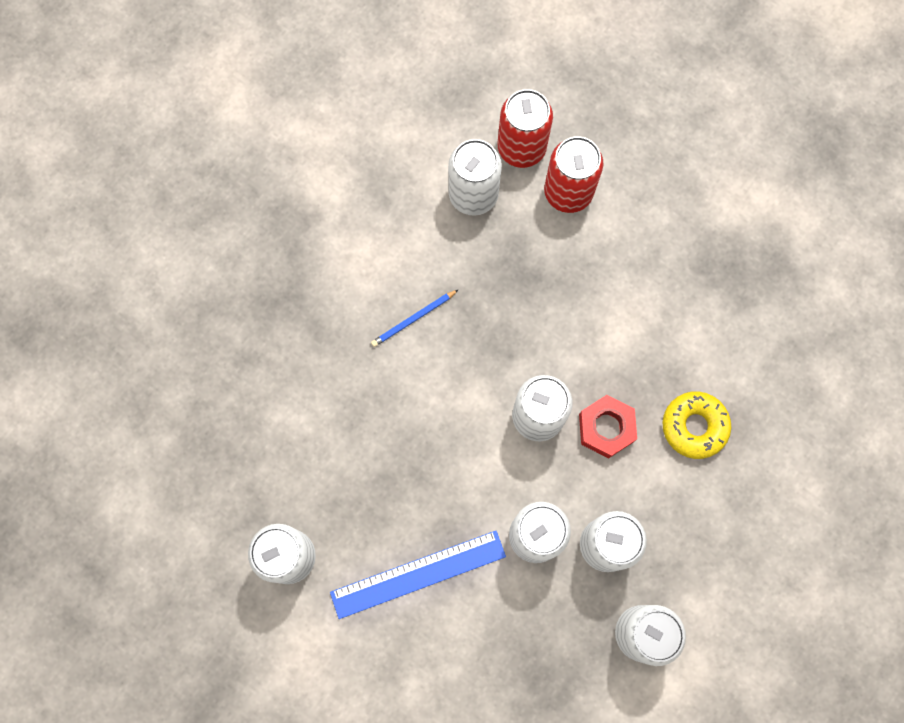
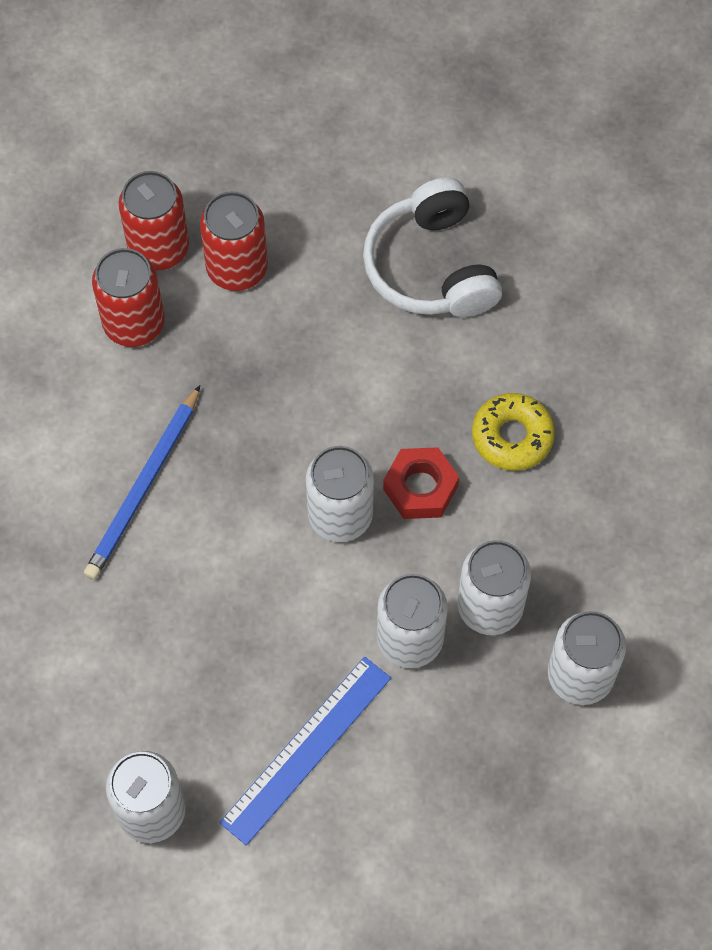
camera: 30 degrees left, 10 degrees down
(413, 319) = (143, 487): blue pencil -> blue pencil, size x1.78
(473, 195) = (134, 323): white can -> red can
(709, 266) = (432, 267): none -> white headphones

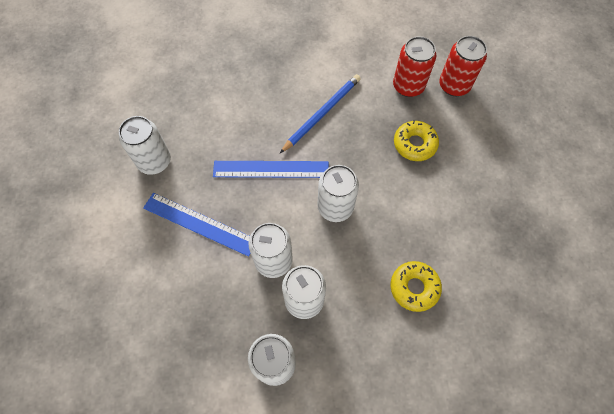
camera: 75 degrees right, 0 degrees up
(143, 487) = (322, 113): blue pencil -> blue pencil turned 120 degrees clockwise
(233, 604) = (271, 169): none -> blue ruler
(237, 268) = (458, 122): red can -> none
(258, 352) = (414, 144): none -> yellow donut
(420, 488) = (365, 244): red nut -> none
(432, 267) = (503, 217): white headphones -> none

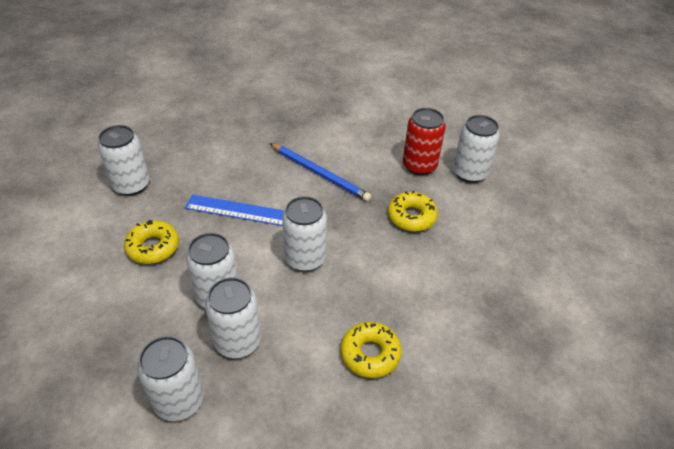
camera: 10 degrees right, 20 degrees down
(199, 224) = (153, 247): blue ruler -> yellow donut
(322, 113) = (320, 174): blue pencil -> blue pencil turned 75 degrees clockwise
(454, 85) = (469, 173): red can -> white can

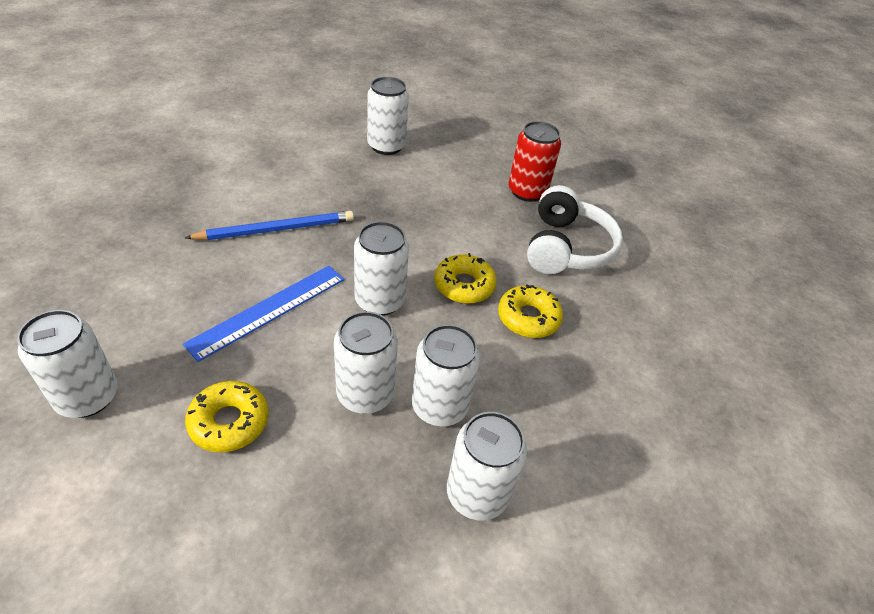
camera: 60 degrees left, 0 degrees up
(411, 217) = (400, 206): yellow donut -> yellow donut (464, 285)
(419, 166) = (344, 165): red can -> red can (527, 191)
(482, 342) = (566, 247): none -> white headphones

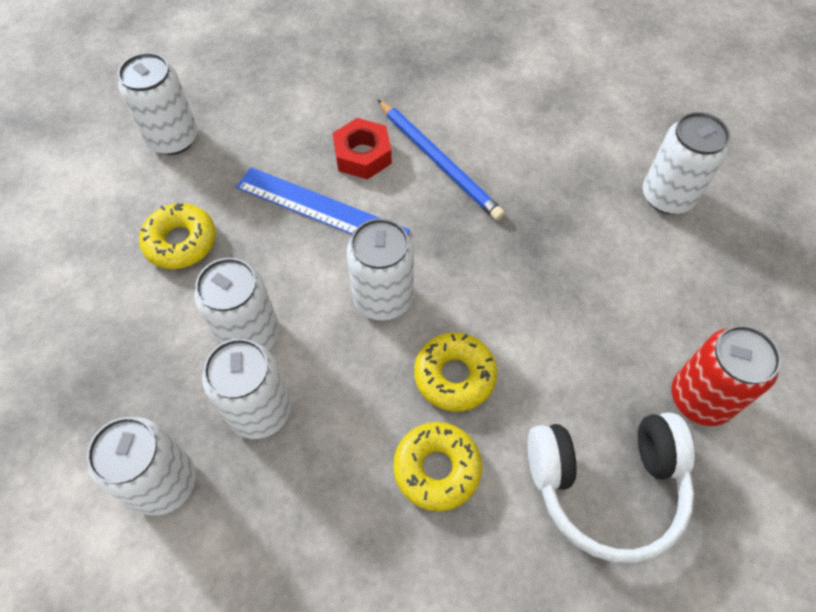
camera: 75 degrees right, 15 degrees up
(233, 268) = (362, 155): none -> red nut

